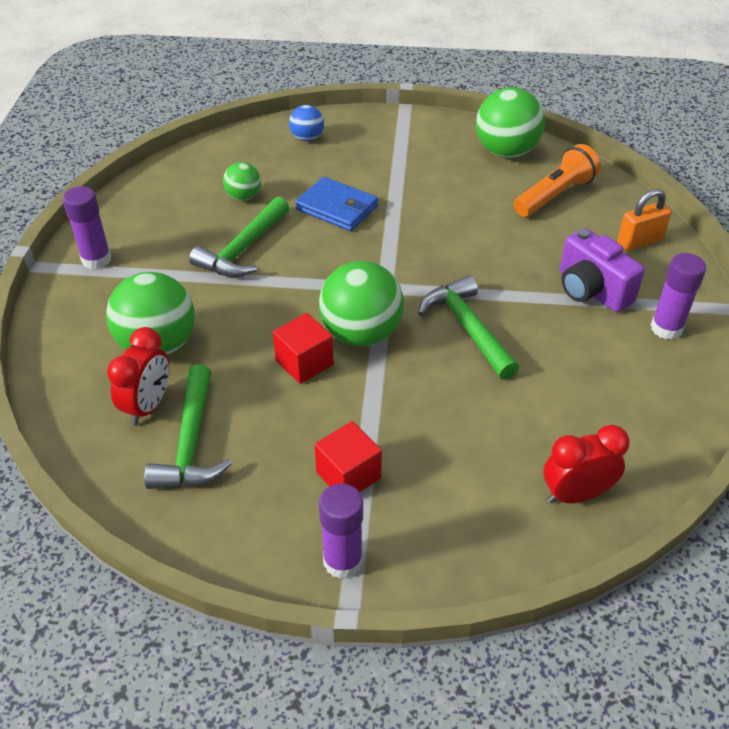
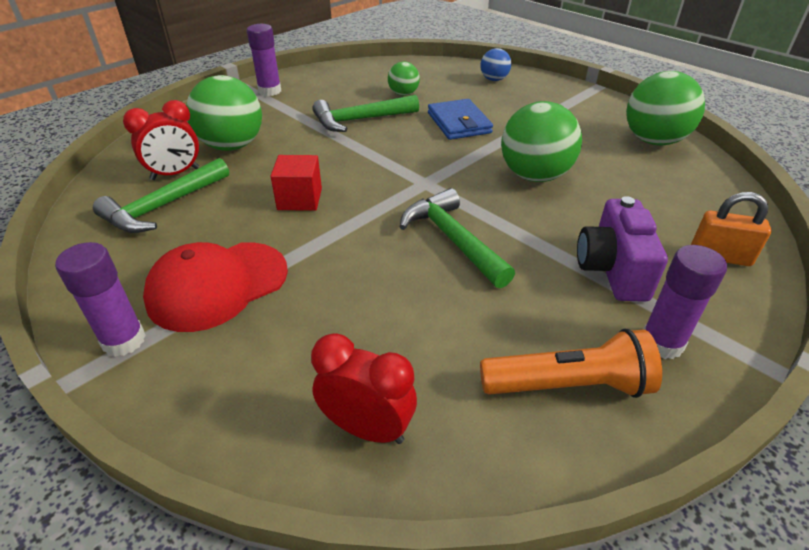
camera: 40 degrees right, 5 degrees down
(348, 475) = (217, 285): red cube -> red cap
(361, 333) = (364, 202): green ball -> green ball (534, 176)
(467, 328) = (453, 240): green hammer -> green hammer turned 45 degrees counterclockwise
(555, 195) = (665, 186): orange flashlight -> orange flashlight (569, 385)

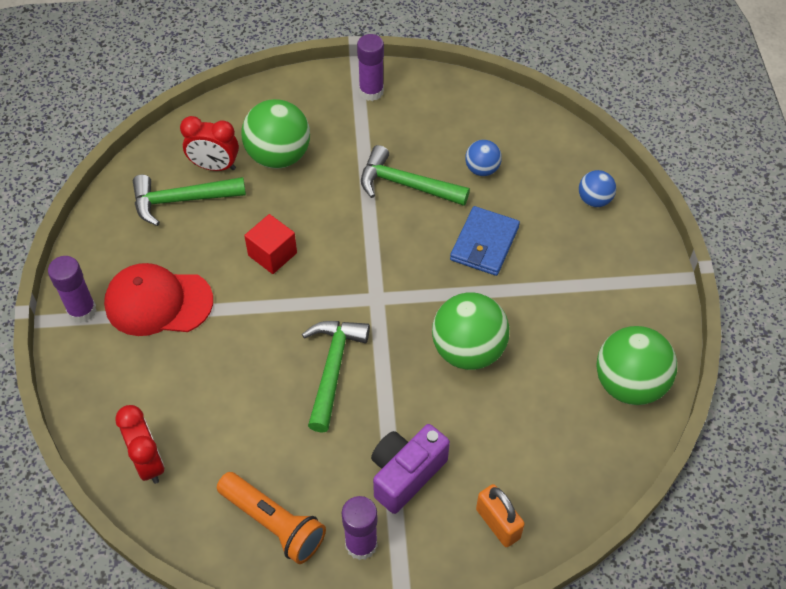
camera: 40 degrees right, 15 degrees up
(403, 94) = (482, 169): green ball -> blue ball

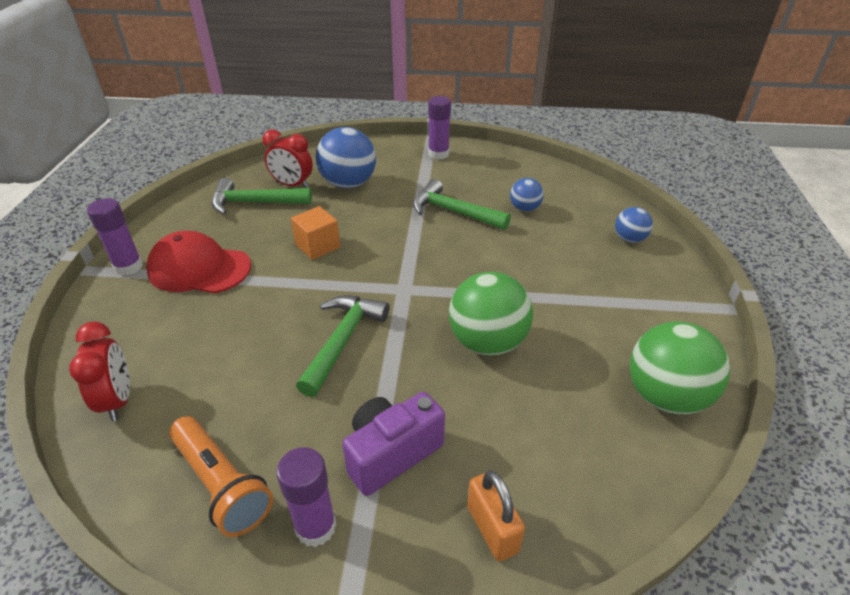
camera: 10 degrees right, 15 degrees down
(272, 254) = (318, 246): red cube -> orange cube
(278, 156) = (348, 184): green ball -> blue ball
(484, 243) = (518, 259): blue wallet -> none

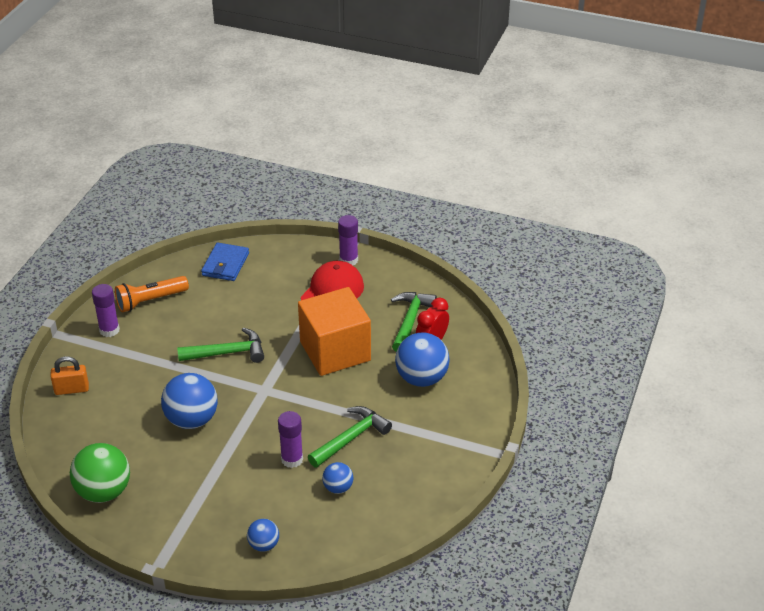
camera: 105 degrees right, 0 degrees up
(118, 400) = (225, 264): red clock -> blue wallet
(318, 246) = (335, 351): orange cube -> orange cube, size x2.12
(342, 341) = (227, 353): green hammer -> green hammer turned 45 degrees counterclockwise
(391, 453) = (134, 361): purple camera -> none
(438, 154) = (458, 450): purple glue stick -> purple glue stick (292, 459)
(487, 342) = (192, 420): green ball -> blue ball

